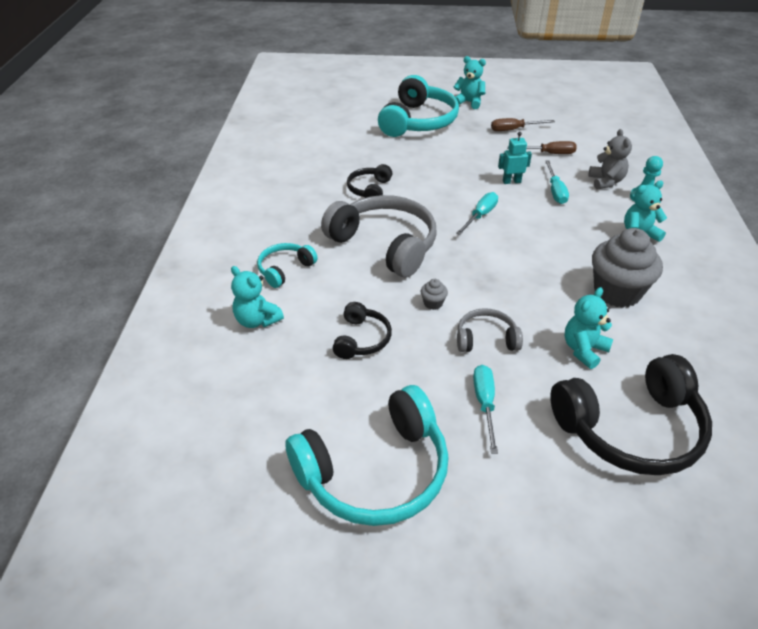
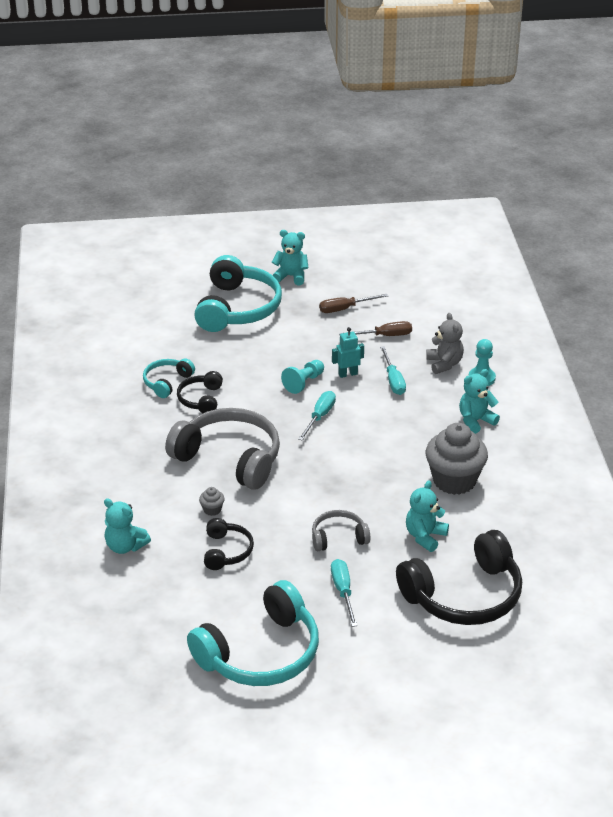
camera: 10 degrees left, 5 degrees down
(285, 269) = (137, 495): turquoise headphones -> turquoise headphones (167, 382)
(433, 303) = (286, 511): grey cupcake -> grey cupcake (212, 510)
(468, 185) = (303, 383): none -> turquoise pawn

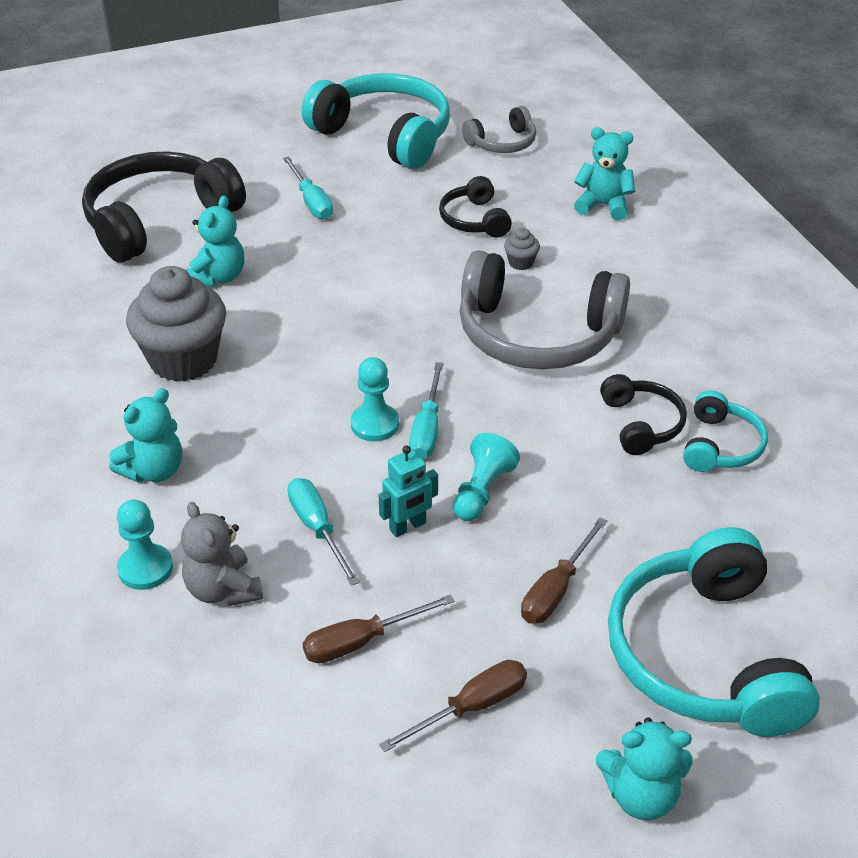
camera: 165 degrees right, 5 degrees up
(260, 653) = (384, 135): turquoise headphones -> turquoise headphones turned 90 degrees clockwise
(288, 339) = (556, 589): none -> brown screwdriver
(338, 537) = (336, 257): grey headphones -> grey headphones (502, 143)
(348, 424) = (374, 424): none -> turquoise pawn

